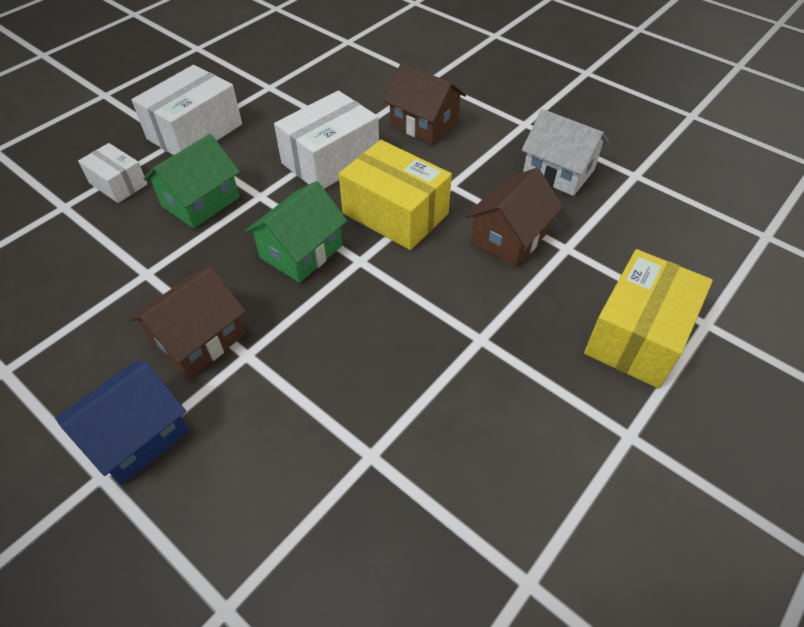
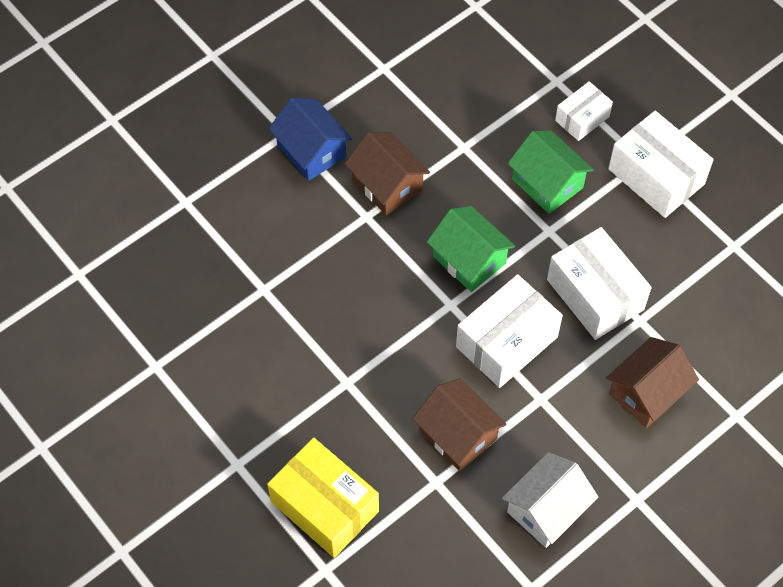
camera: 100 degrees right, 10 degrees up
(395, 213) = (506, 342): yellow box -> white box

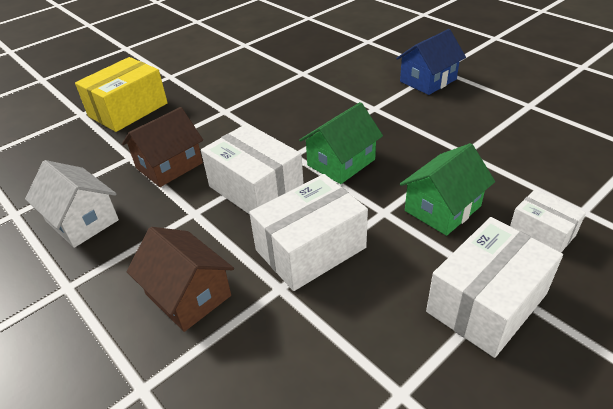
camera: 90 degrees right, 20 degrees down
(387, 185) = (408, 115): brown house -> none

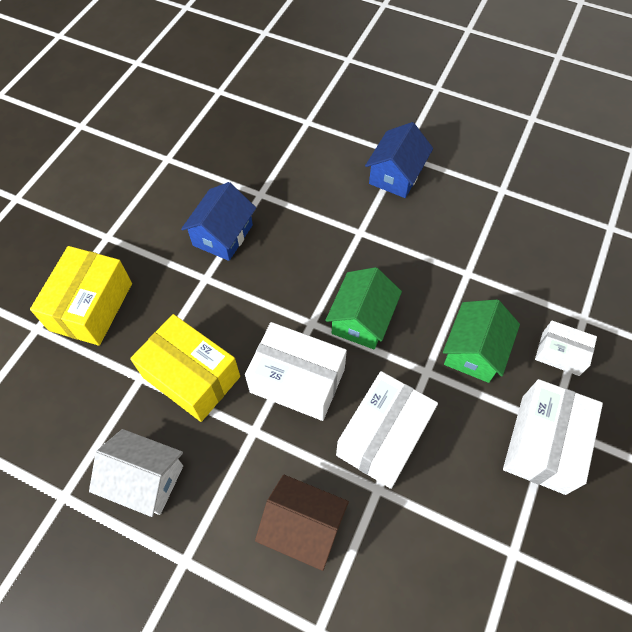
camera: 25 degrees left, 20 degrees up
(169, 165) = (191, 377): brown house -> yellow box
(256, 90) = (222, 235): none -> blue house

